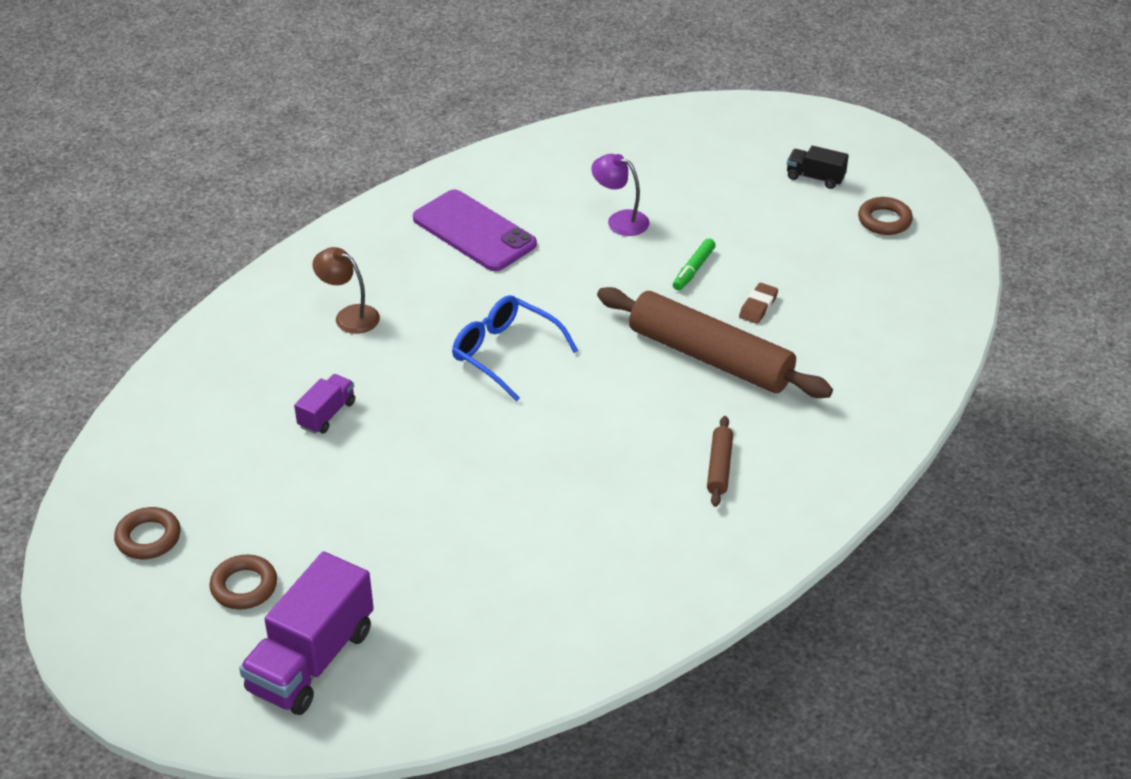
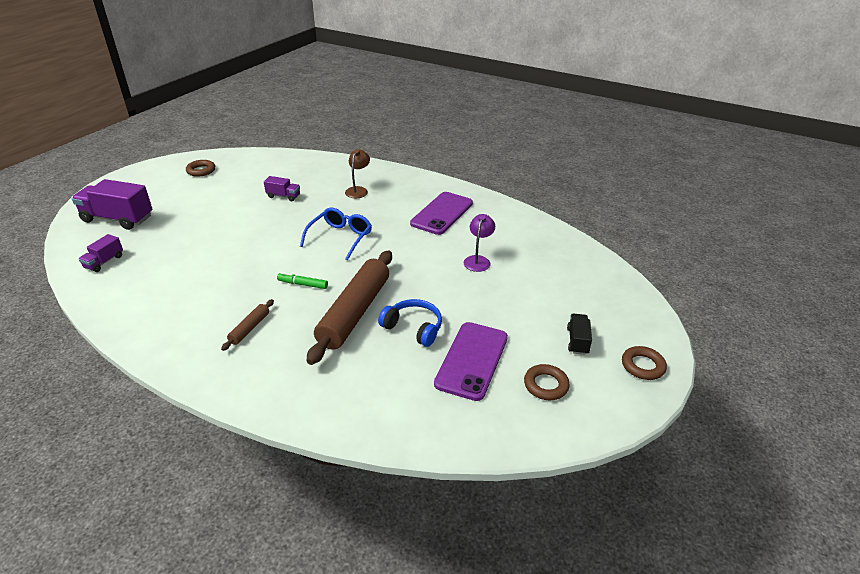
camera: 75 degrees right, 5 degrees down
(244, 586) = (168, 196): brown ring -> brown ring (642, 366)
(473, 662) = (104, 262): none -> purple truck
(693, 270) = (441, 295): green marker -> green marker (303, 284)
(719, 467) = (250, 328): brown rolling pin -> brown rolling pin turned 60 degrees counterclockwise
(758, 306) = (413, 328): brown eraser -> blue headphones
(831, 267) = (472, 360): none -> purple phone

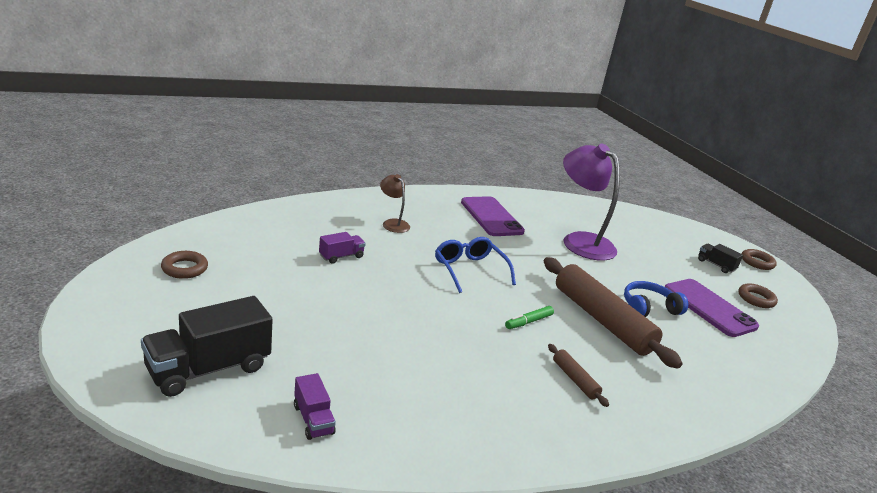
camera: 55 degrees left, 10 degrees down
(118, 219) = (209, 369): purple truck -> black truck
(478, 260) = (580, 241): purple lamp -> purple lamp, size x2.03

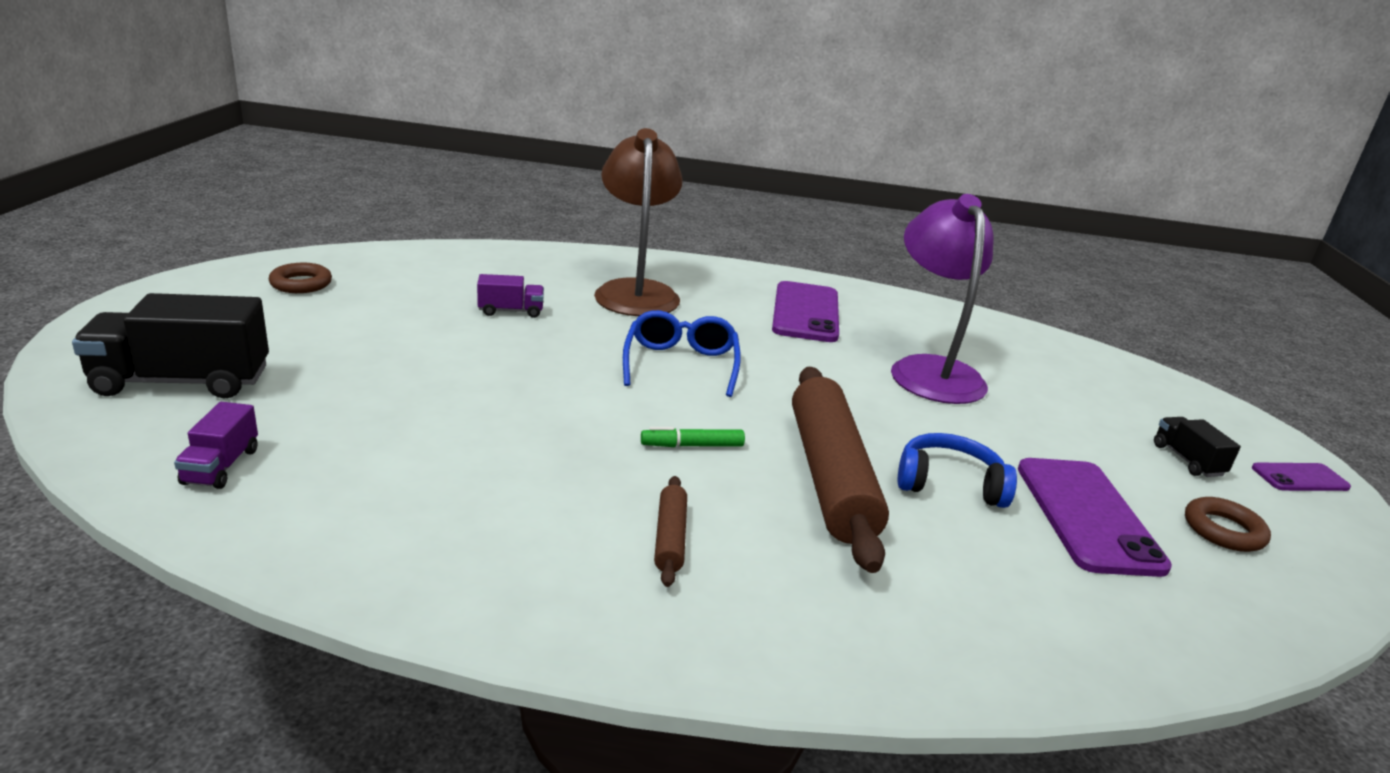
camera: 30 degrees right, 0 degrees up
(393, 223) = (636, 291): brown lamp -> brown lamp, size x2.03
(757, 262) = (1300, 478): brown ring -> purple phone

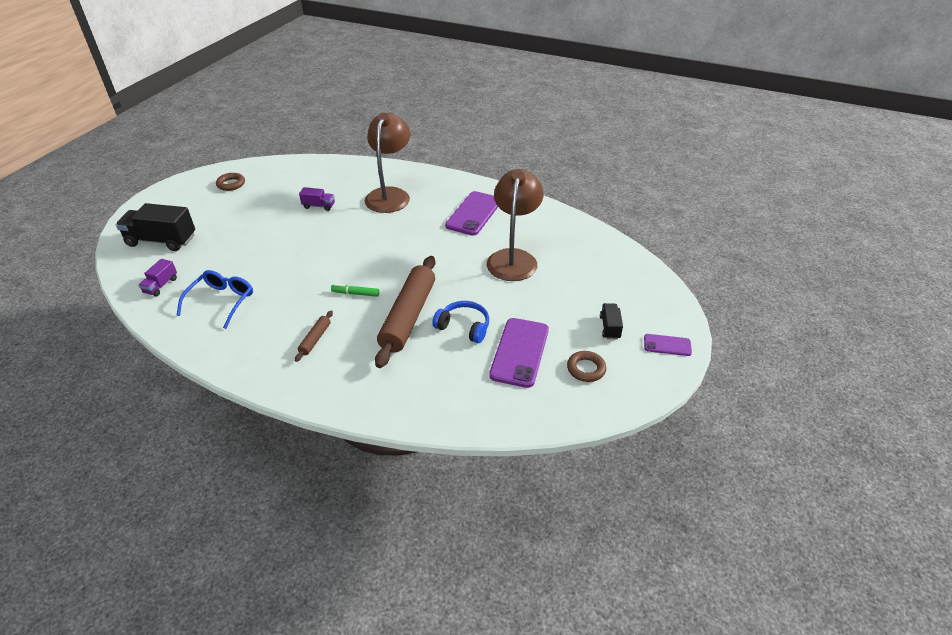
camera: 20 degrees right, 15 degrees up
(681, 364) = (382, 245): blue glasses -> blue glasses (222, 301)
(930, 370) = (513, 258): purple lamp -> brown lamp

